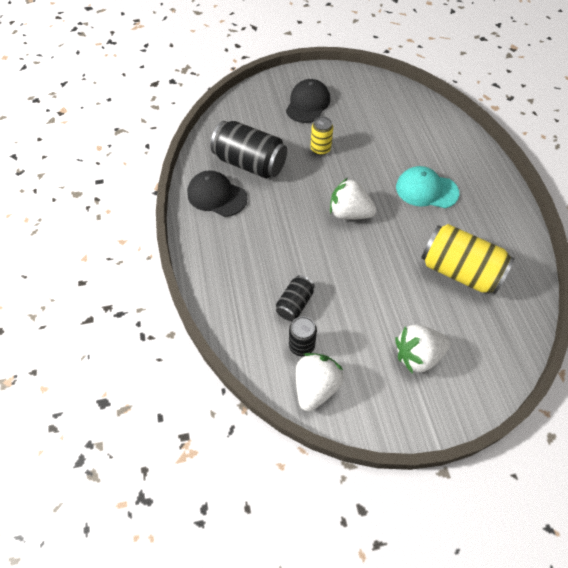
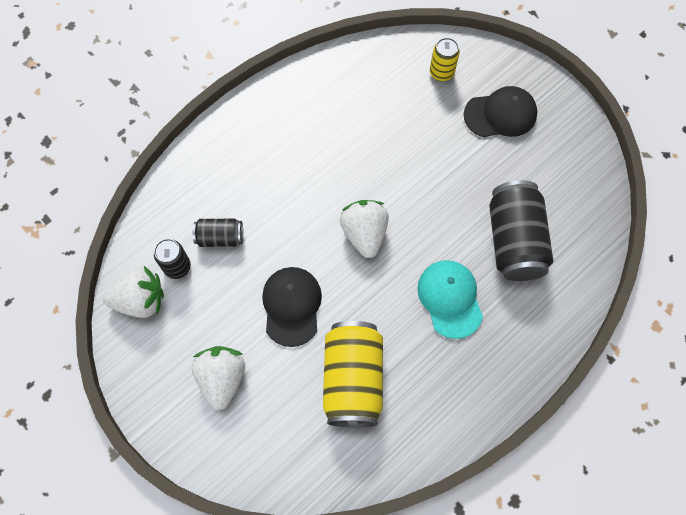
camera: 60 degrees right, 10 degrees up
(217, 196) = (308, 100): black cap -> black cap (292, 306)
(250, 163) = (371, 106): black can -> black can (514, 241)
(320, 149) = (438, 162): yellow can -> yellow can (441, 73)
(417, 355) = (222, 378): white strawberry -> white strawberry turned 45 degrees clockwise

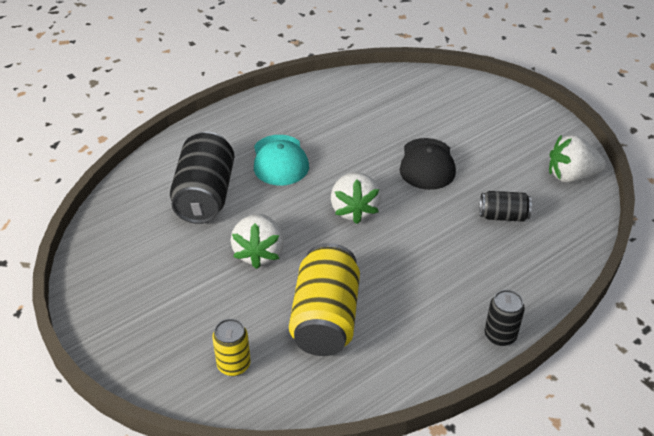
camera: 175 degrees left, 25 degrees down
(177, 267) = (542, 197): black can -> black can (500, 335)
(222, 378) = (484, 126): white strawberry -> white strawberry (259, 253)
(352, 380) = (374, 119): yellow can -> yellow can (325, 318)
(500, 114) = (175, 310): black cap -> none

